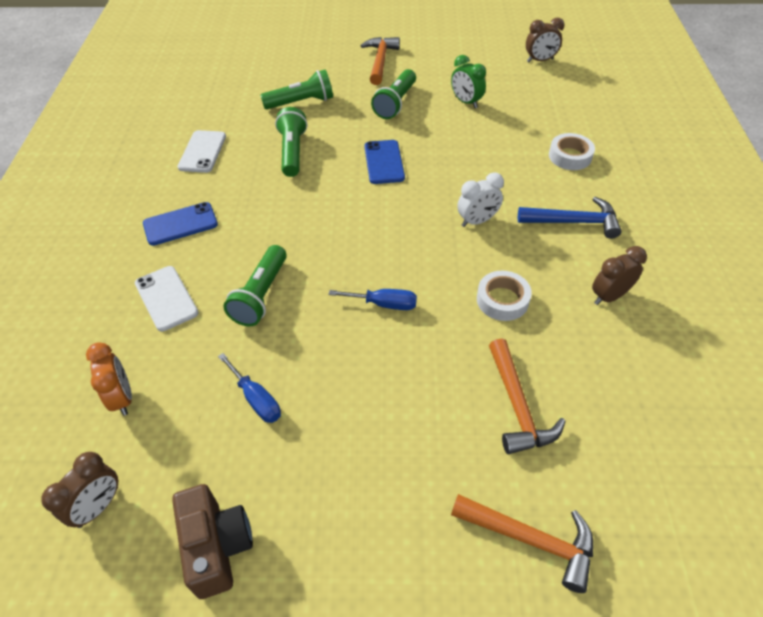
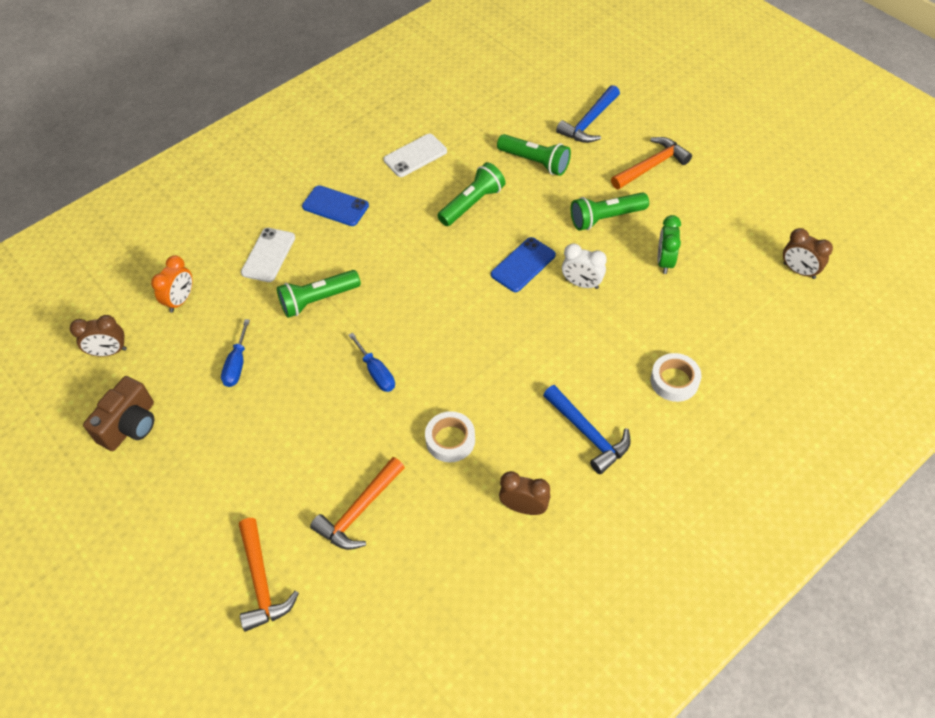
camera: 50 degrees right, 5 degrees up
(304, 62) = (589, 122): none -> blue hammer
(477, 221) = (519, 369): white clock -> white clock (581, 284)

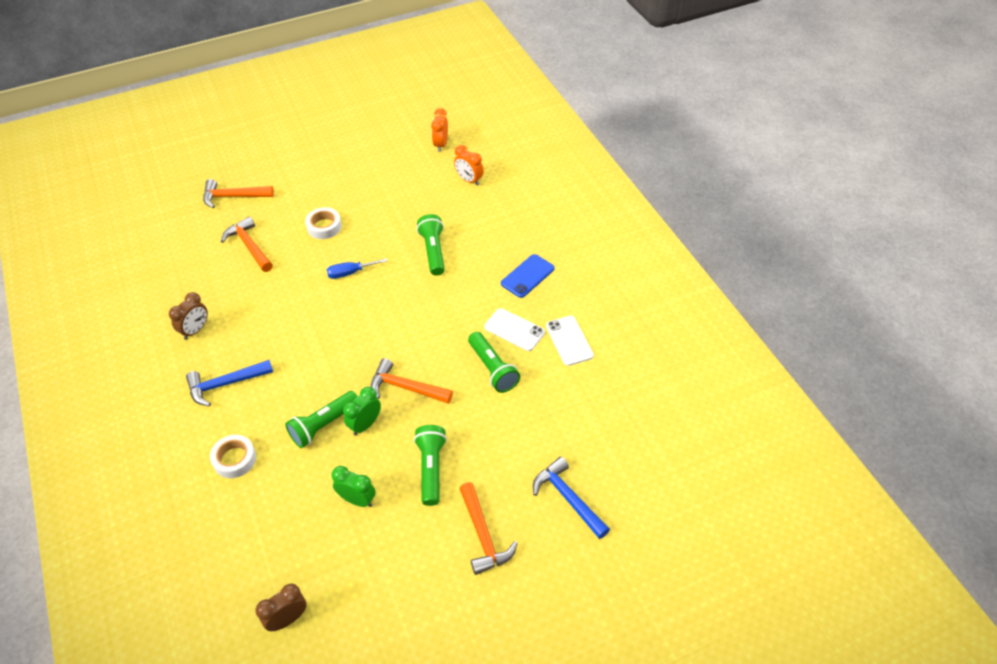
camera: 105 degrees right, 5 degrees down
(109, 352) = (441, 145): brown clock -> orange clock
(130, 425) = (377, 151): brown camera -> none
(237, 365) = (397, 202): blue screwdriver -> none
(268, 255) = (491, 230): white phone -> white phone (514, 330)
(450, 440) = (271, 302): white tape -> white tape (324, 226)
(523, 265) = (406, 388): blue phone -> orange hammer
(535, 162) = (527, 432): green flashlight -> green flashlight (323, 425)
(581, 284) = (365, 424): white clock -> green clock

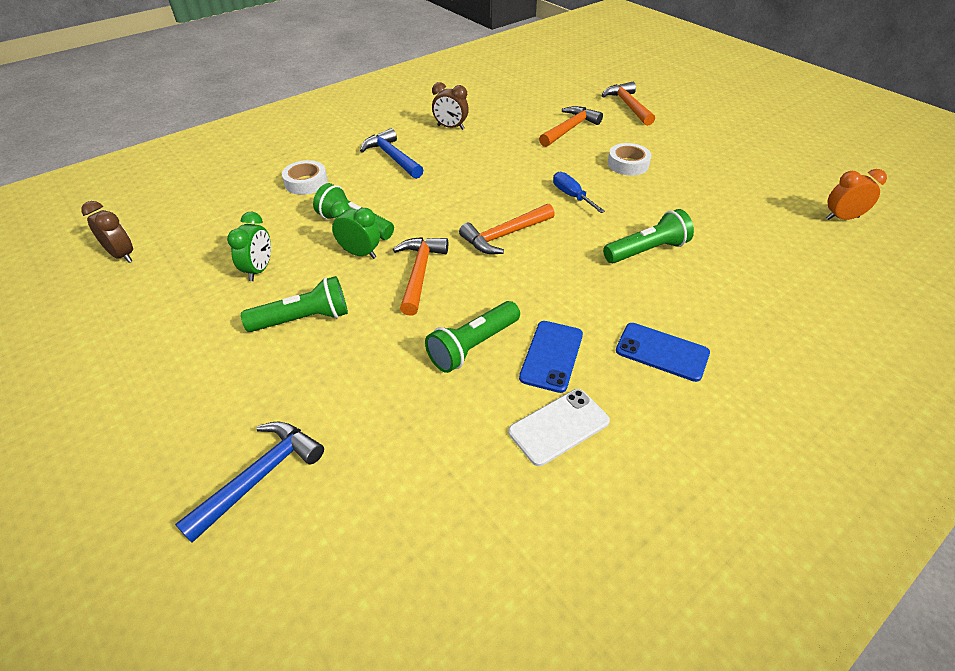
camera: 75 degrees right, 5 degrees down
(469, 180) = (801, 256): orange clock -> none
(483, 535) = (204, 388): orange hammer -> orange hammer (505, 235)
(514, 330) = (551, 356): white phone -> blue phone

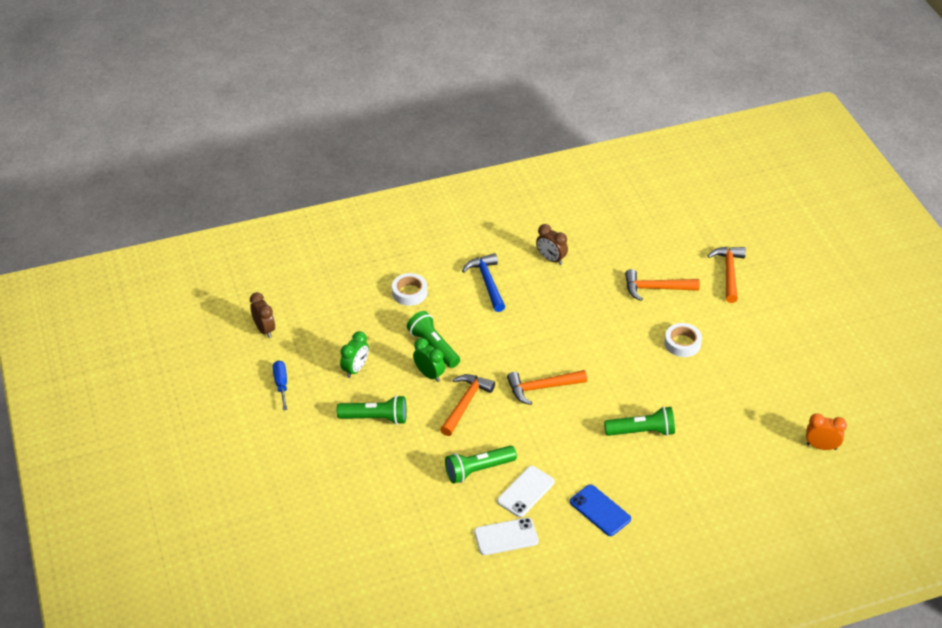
camera: 20 degrees right, 0 degrees up
(259, 477) = (326, 513): blue hammer -> none
(551, 356) = (525, 492): blue phone -> white phone
(569, 129) = (656, 288): orange hammer -> orange hammer turned 150 degrees counterclockwise
(571, 196) = (614, 364): blue screwdriver -> blue screwdriver (281, 384)

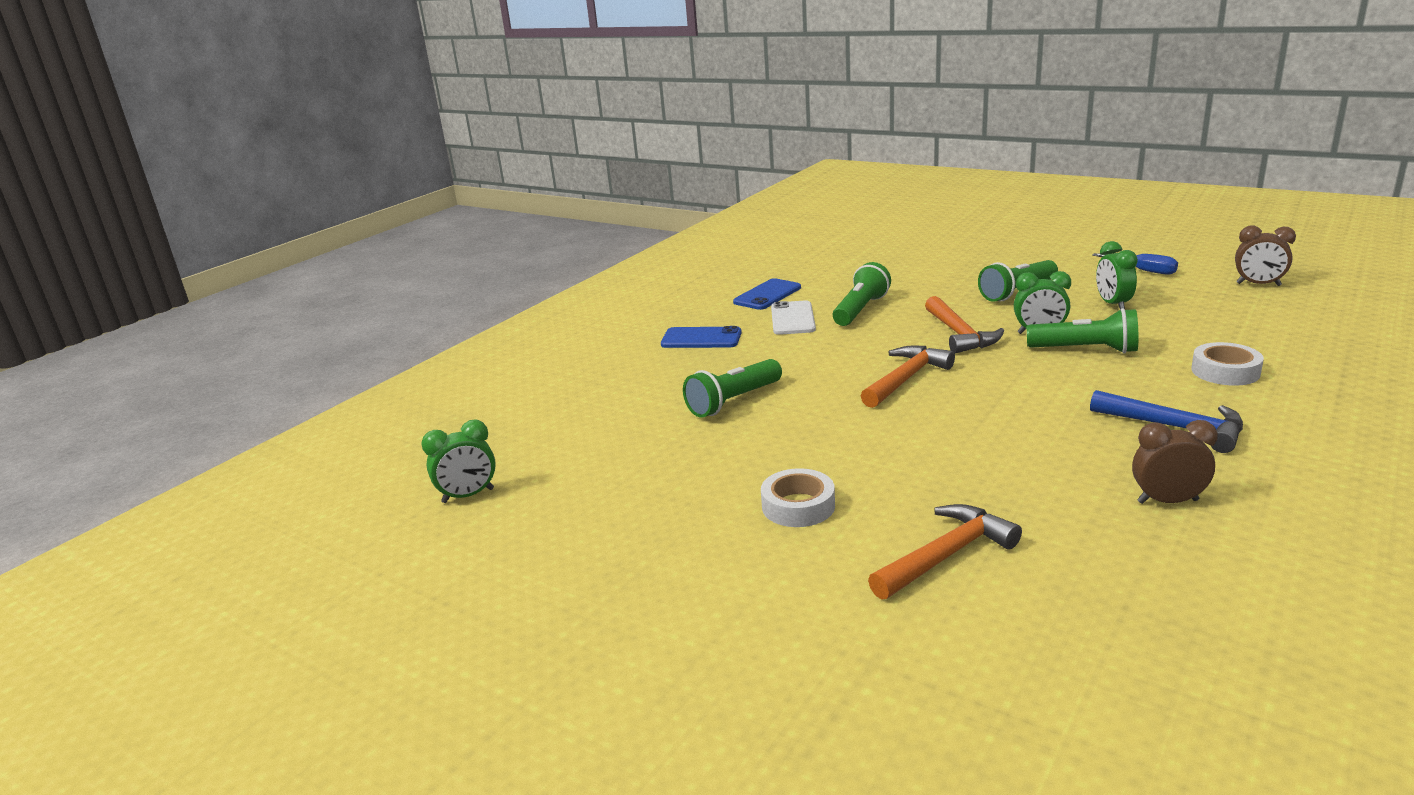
camera: 145 degrees right, 20 degrees down
(506, 536) = (767, 295): white phone -> blue phone
(729, 273) = (859, 663): orange hammer -> none
(821, 446) = (468, 496): orange clock -> green clock

